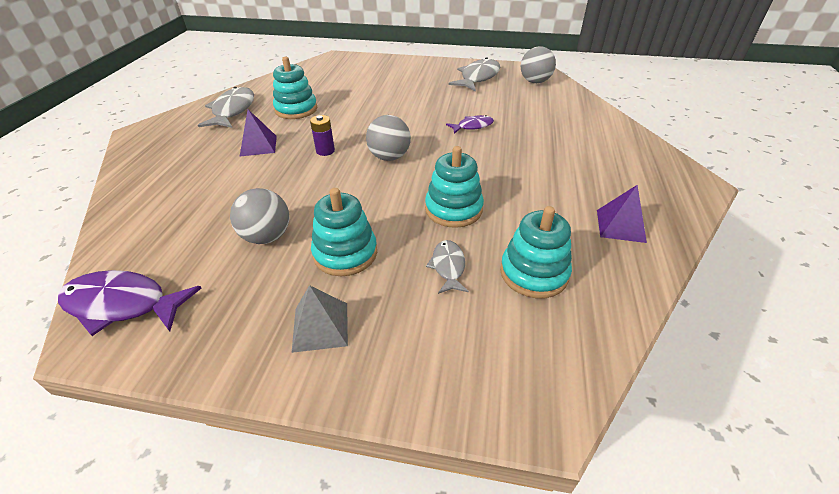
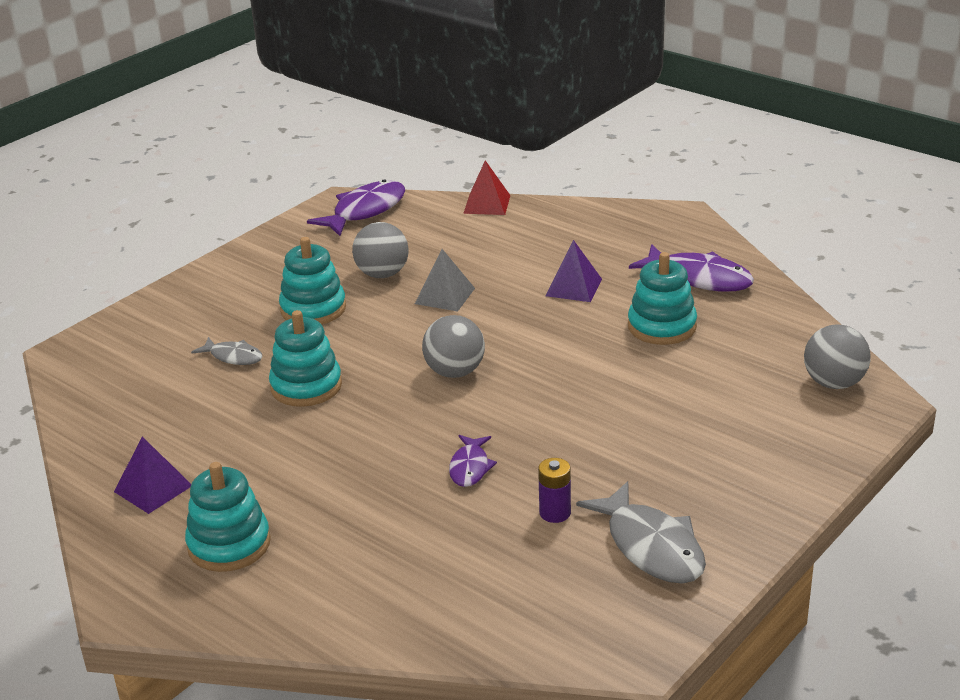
camera: 120 degrees right, 10 degrees down
(110, 223) = (487, 204): none -> red pyramid
(232, 110) = (699, 278): grey fish -> purple fish
(320, 326) = (245, 284): grey pyramid -> grey pyramid (445, 296)
(325, 151) = (516, 330): purple battery -> purple battery (555, 513)
(534, 273) = (170, 400): turquoise stacking toy -> turquoise stacking toy (229, 544)
(535, 82) = (574, 616): grey ball -> grey ball (834, 383)

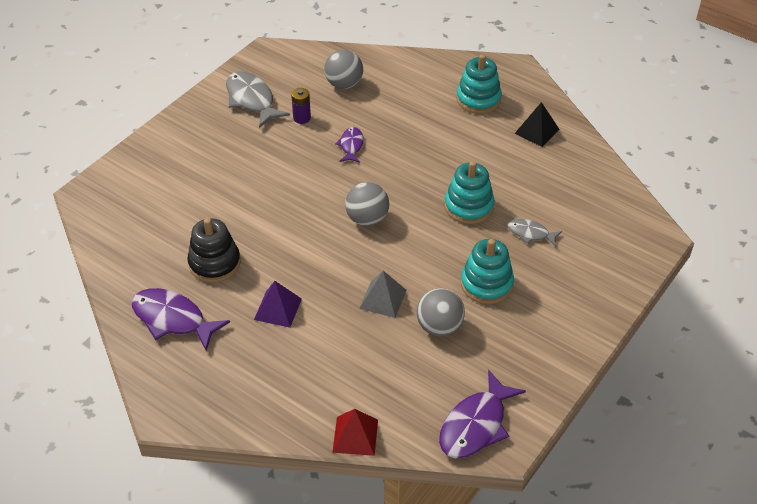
camera: 175 degrees right, 15 degrees up
(153, 488) = (537, 131): purple pyramid -> black pyramid
(662, 326) = (214, 263): turquoise stacking toy -> black stacking toy
(834, 383) = (110, 209): grey ball -> grey ball (344, 84)

